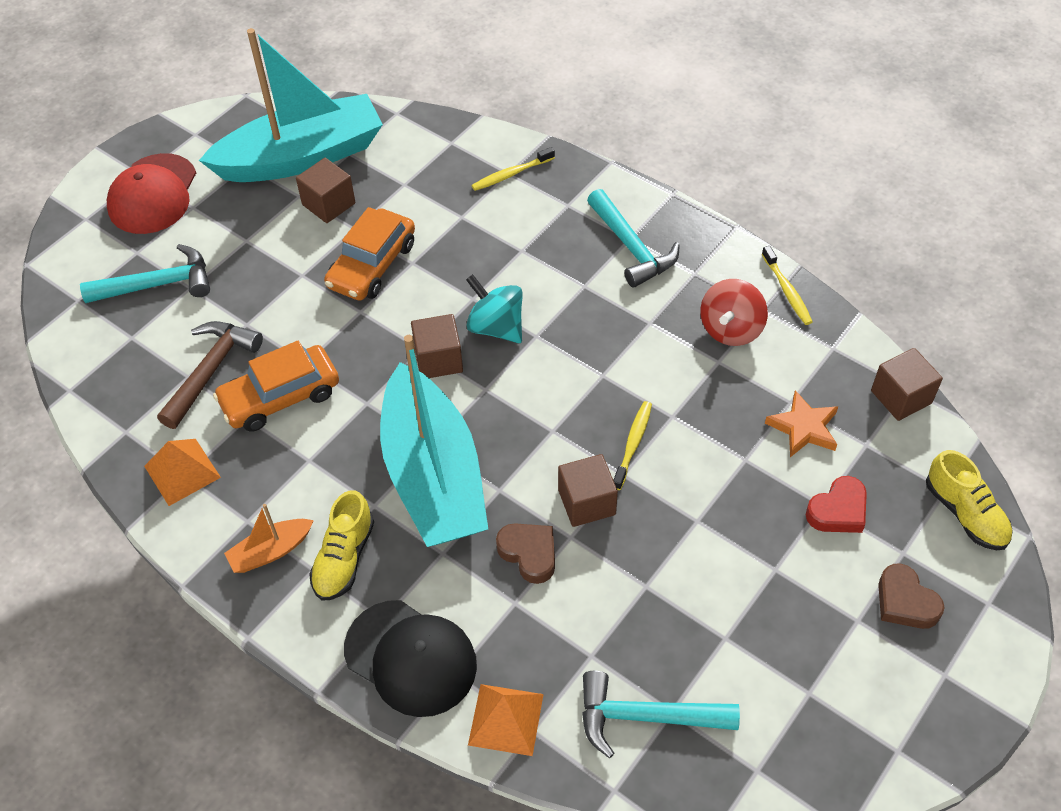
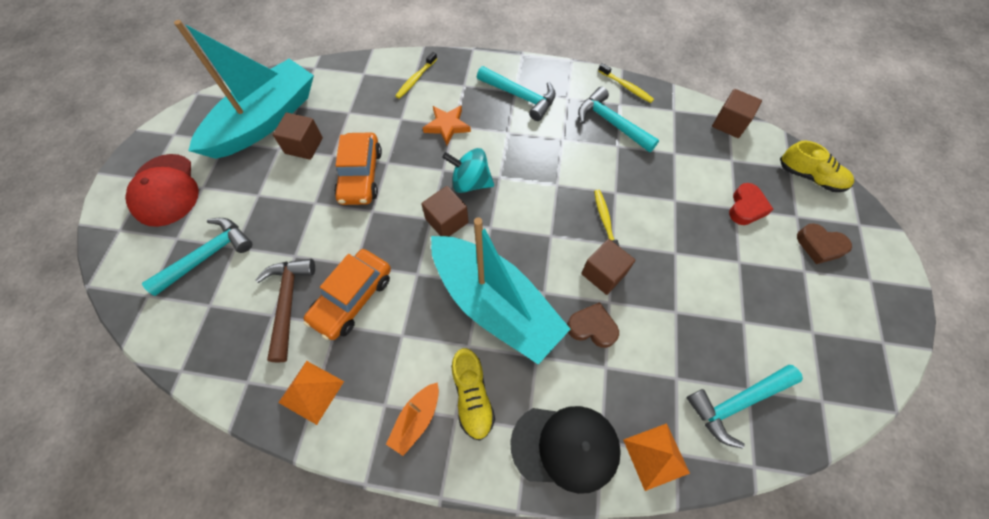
camera: 30 degrees left, 10 degrees up
(731, 329) = (611, 123): red spinning top -> turquoise hammer
(803, 428) = (692, 165): orange star -> orange star (447, 126)

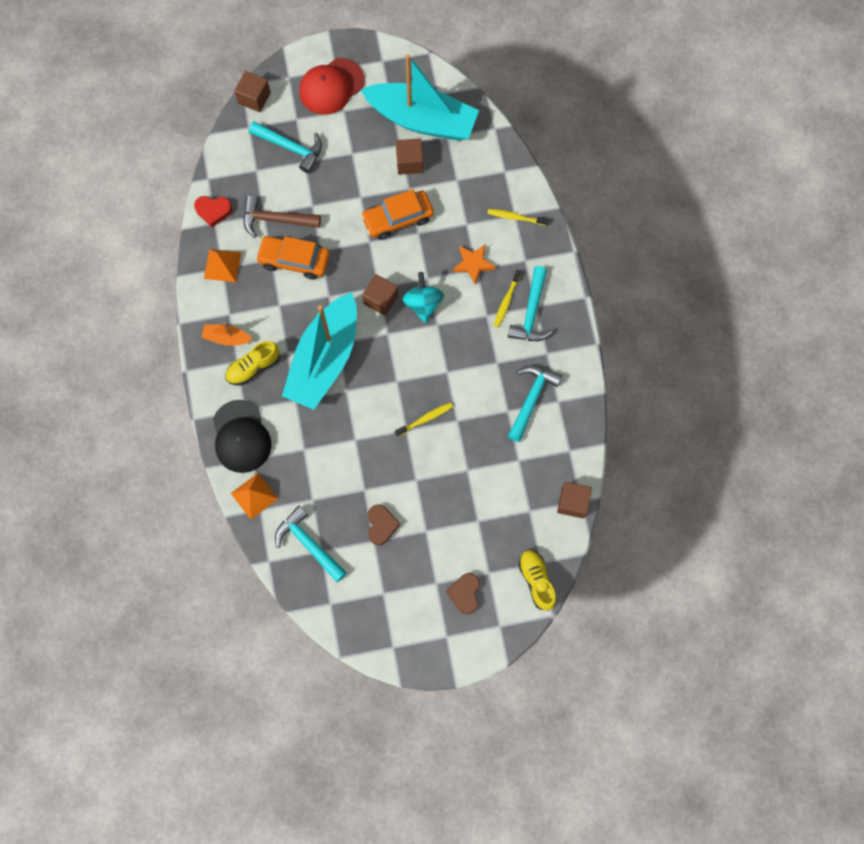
camera: 70 degrees right, 10 degrees up
(288, 303) = (276, 220): brown hammer -> brown hammer turned 150 degrees counterclockwise
(592, 327) = (330, 432): brown heart -> brown heart (381, 525)
(603, 273) = (377, 429): brown cube -> brown cube (254, 98)
(626, 87) = (581, 401): yellow toothbrush -> yellow toothbrush (506, 301)
(746, 207) = (482, 529): red heart -> red heart (213, 211)
(810, 177) = (536, 580): yellow shoe -> yellow shoe turned 150 degrees clockwise

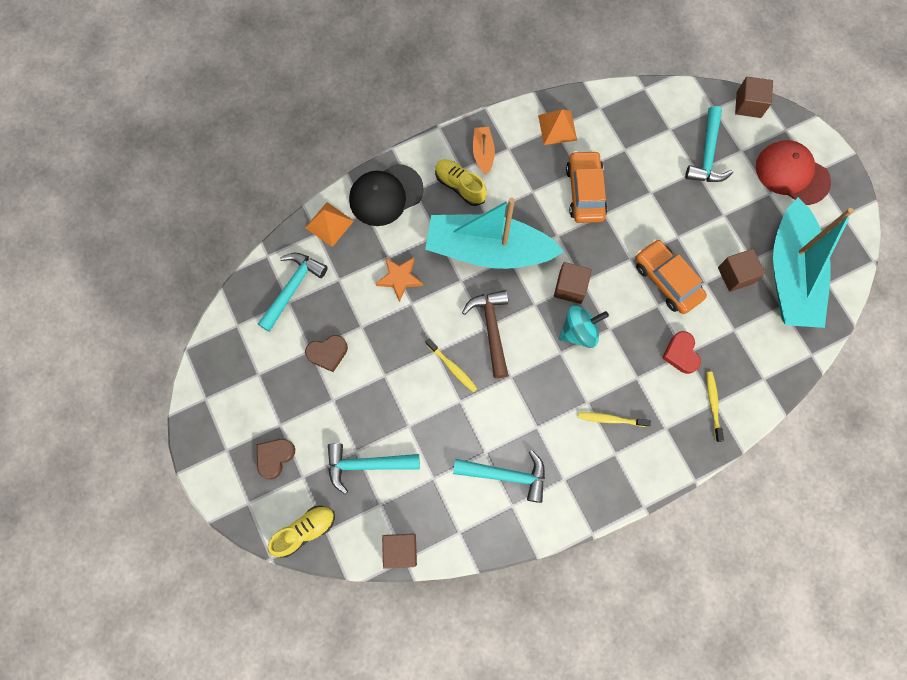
camera: 75 degrees right, 0 degrees up
(213, 211) = (611, 103): red heart -> red heart (681, 354)
(276, 220) = (623, 162): brown hammer -> brown hammer (491, 329)
(465, 593) = (275, 457): brown heart -> brown heart turned 45 degrees counterclockwise
(473, 264) = (642, 373): orange star -> orange star (399, 278)
(531, 312) = (606, 450): turquoise hammer -> turquoise hammer (366, 465)

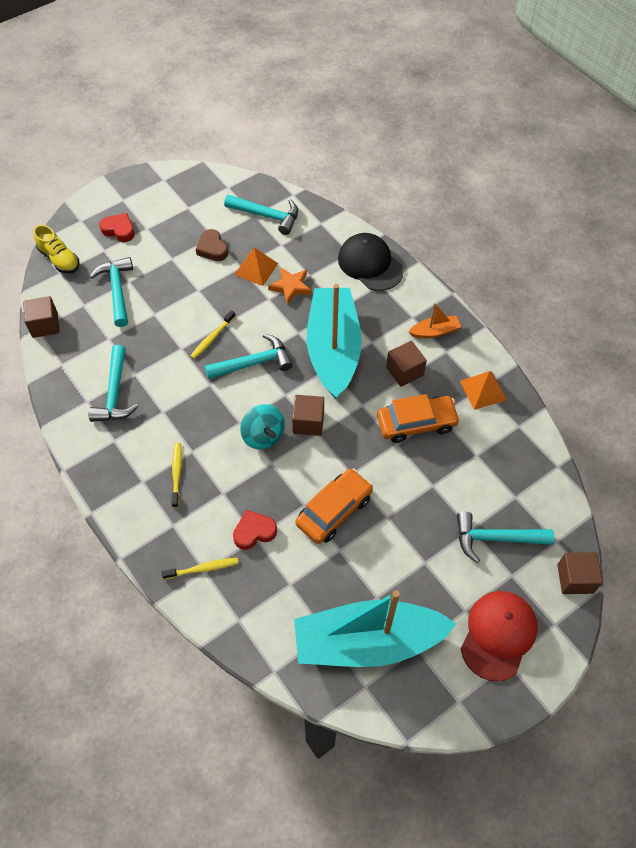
camera: 80 degrees right, 15 degrees down
(275, 457) = (119, 230): brown heart -> red heart
(329, 224) = (332, 230): orange pyramid -> orange pyramid (256, 269)
(460, 186) = (394, 318): yellow shoe -> none
(491, 329) = (254, 363): brown hammer -> turquoise hammer
(735, 275) = (354, 580): brown cube -> brown cube (404, 371)

